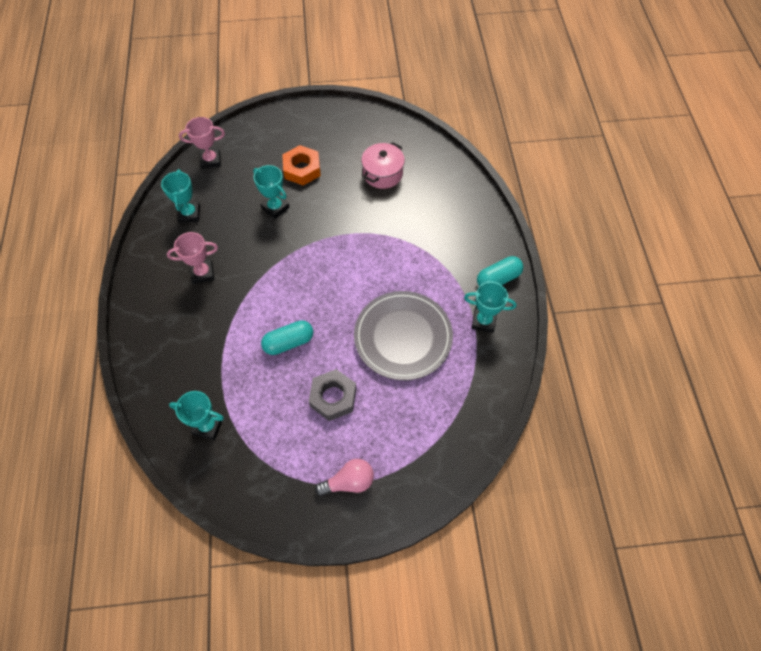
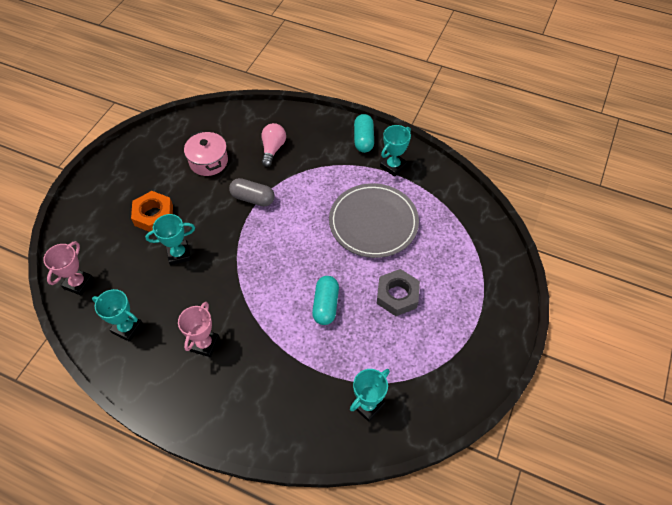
camera: 60 degrees left, 5 degrees down
(349, 482) = (476, 318): pink light bulb -> pink light bulb (273, 149)
(365, 227) = (252, 198): none -> grey capsule

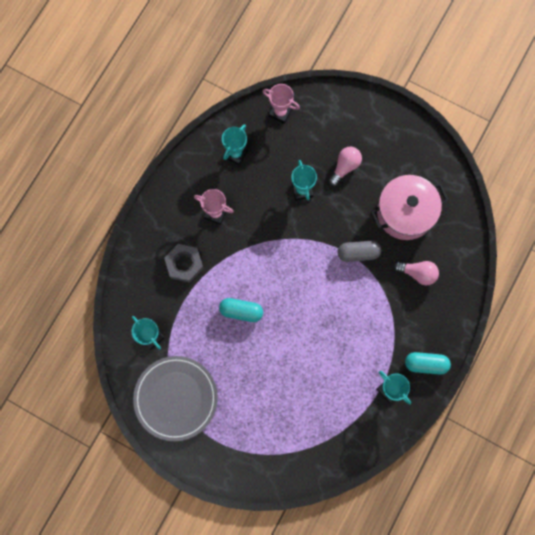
camera: 95 degrees right, 20 degrees up
(154, 215) = (345, 167): orange nut -> pink light bulb
(208, 161) = (405, 213): pink pot -> pink pot, size x1.54
(252, 198) = (358, 253): grey capsule -> grey capsule turned 60 degrees clockwise
(373, 222) = (323, 362): grey plate -> grey plate (176, 398)
(397, 295) = (245, 373): grey nut -> grey nut (184, 264)

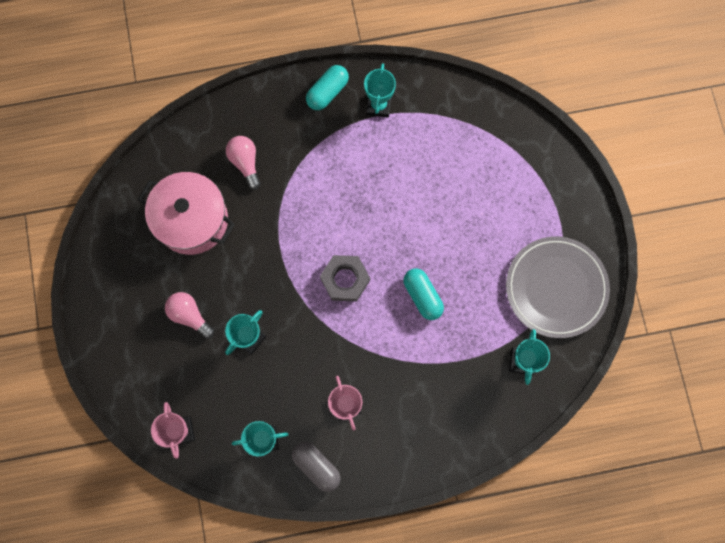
camera: 130 degrees left, 0 degrees up
(184, 264) = (424, 391): grey nut -> grey nut (345, 279)
(345, 167) = (190, 315): pink light bulb -> pink light bulb turned 45 degrees clockwise
(358, 253) = (271, 232): grey capsule -> grey capsule (316, 466)
(425, 364) = (327, 92): turquoise capsule -> turquoise capsule turned 75 degrees clockwise

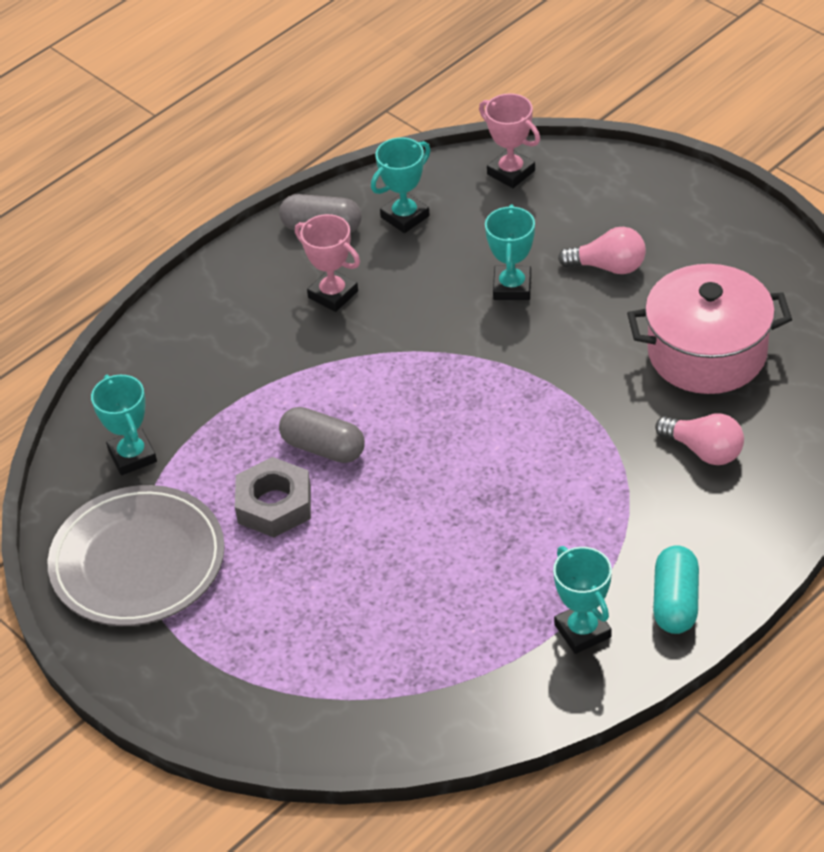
camera: 150 degrees right, 30 degrees down
(345, 279) = (444, 407): grey nut -> grey nut (274, 505)
(422, 296) = (323, 448): turquoise capsule -> grey capsule

